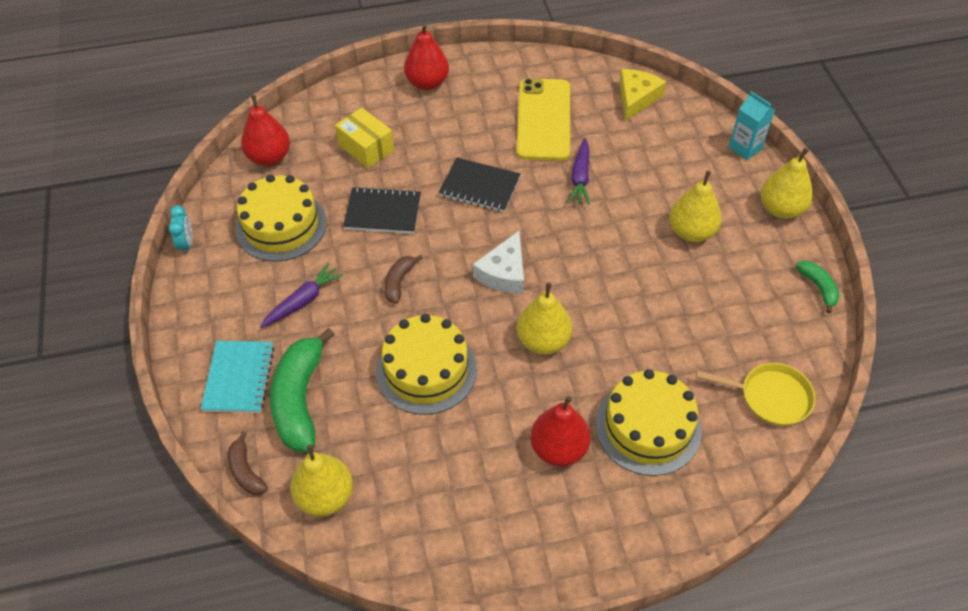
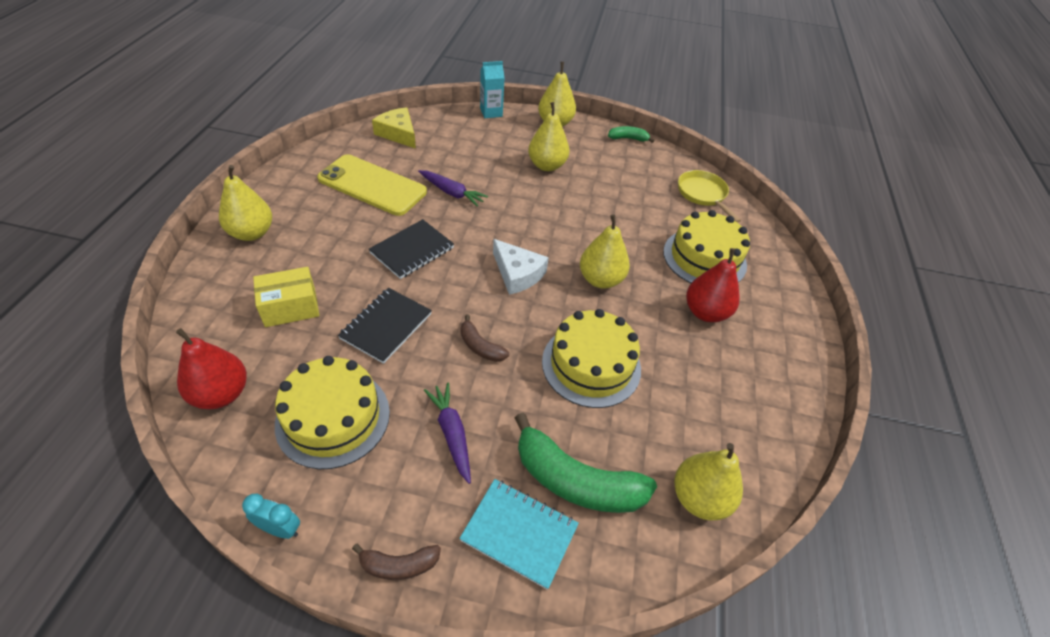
camera: 70 degrees left, 5 degrees down
(246, 471) = (644, 566): brown banana -> brown banana (399, 565)
(427, 83) = (252, 233): red pear -> yellow pear
(770, 397) = (703, 194): yellow pan -> yellow pan turned 60 degrees counterclockwise

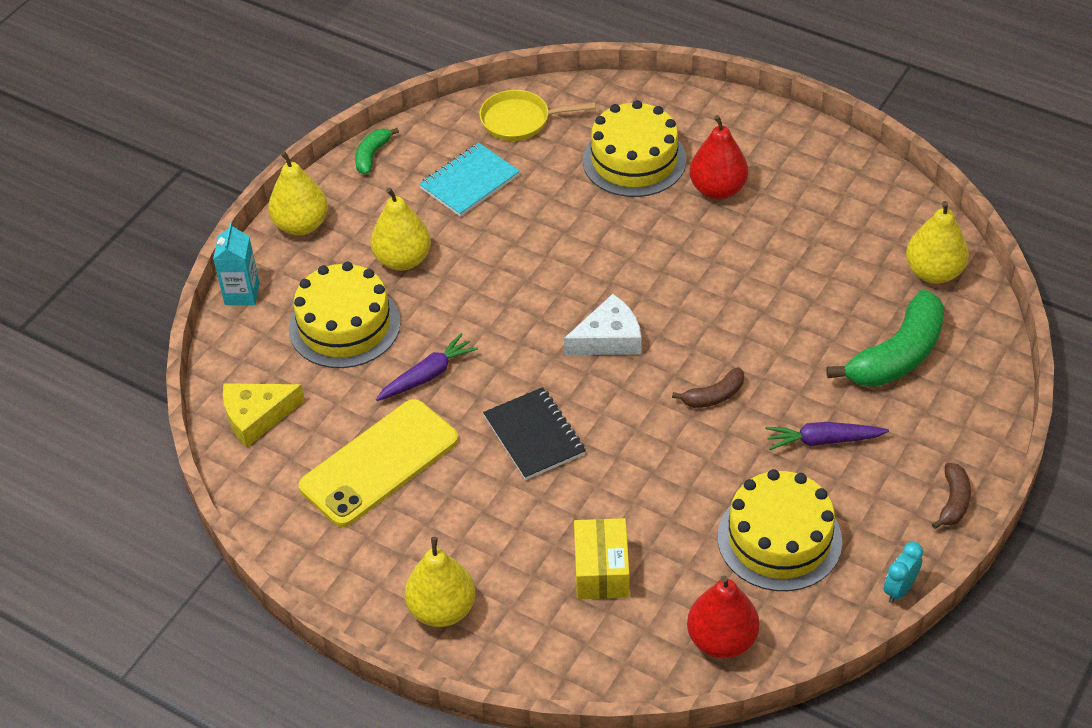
camera: 65 degrees left, 0 degrees up
(386, 326) = (659, 478): black notebook -> none
(519, 533) = (940, 409): turquoise notebook -> turquoise notebook (469, 182)
(591, 365) = (764, 307): yellow cake -> yellow cake (344, 325)
(600, 279) = (641, 264): yellow pear -> none

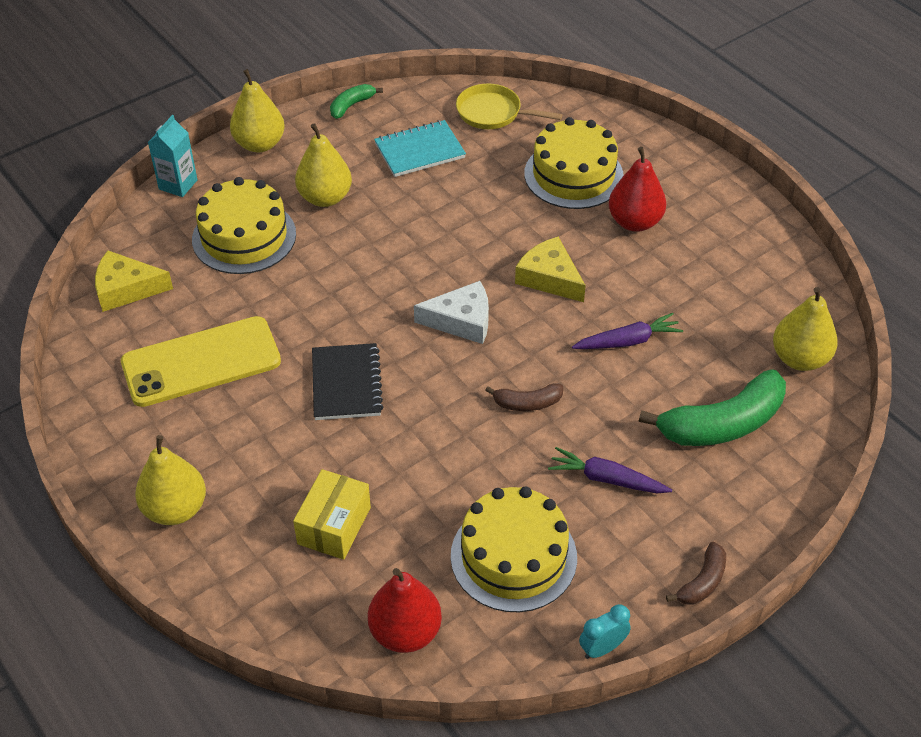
camera: 20 degrees right, 0 degrees up
(428, 375) = (287, 301): purple carrot -> purple carrot (628, 341)
(668, 270) = (549, 278): none -> yellow cheese

